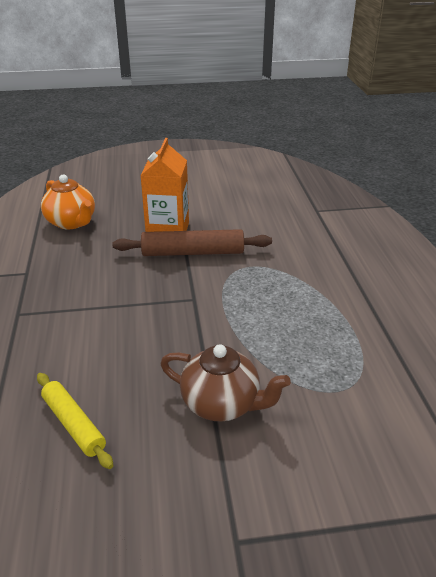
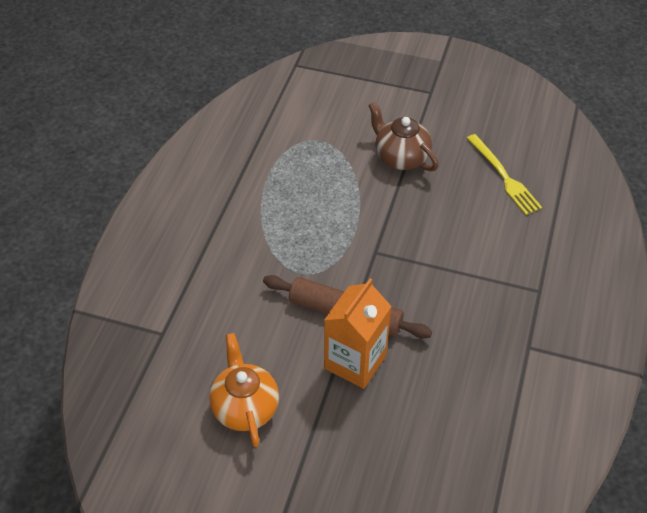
camera: 155 degrees left, 15 degrees up
(72, 222) = (465, 425): orange teapot -> orange teapot (245, 407)
(74, 424) = (504, 177): yellow rolling pin -> yellow fork

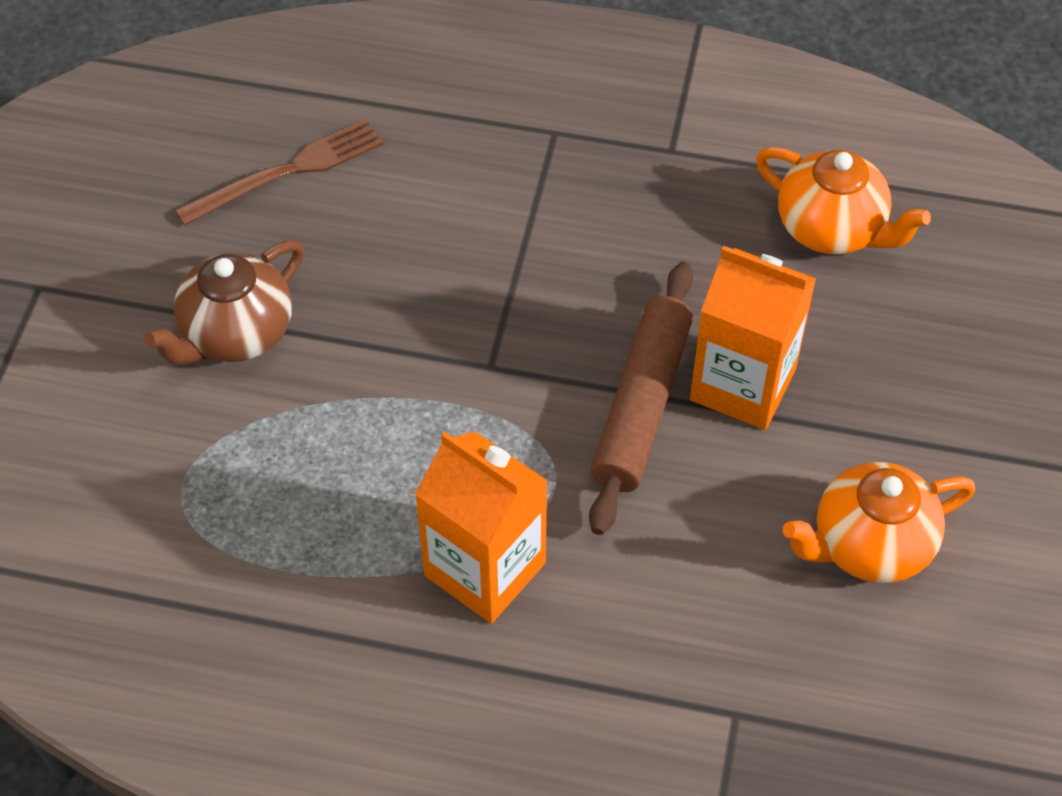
camera: 95 degrees left, 5 degrees up
(257, 243) = (485, 569): none -> orange carton
(467, 424) = (832, 229): none -> orange teapot
(504, 177) = (288, 172): yellow fork -> brown fork

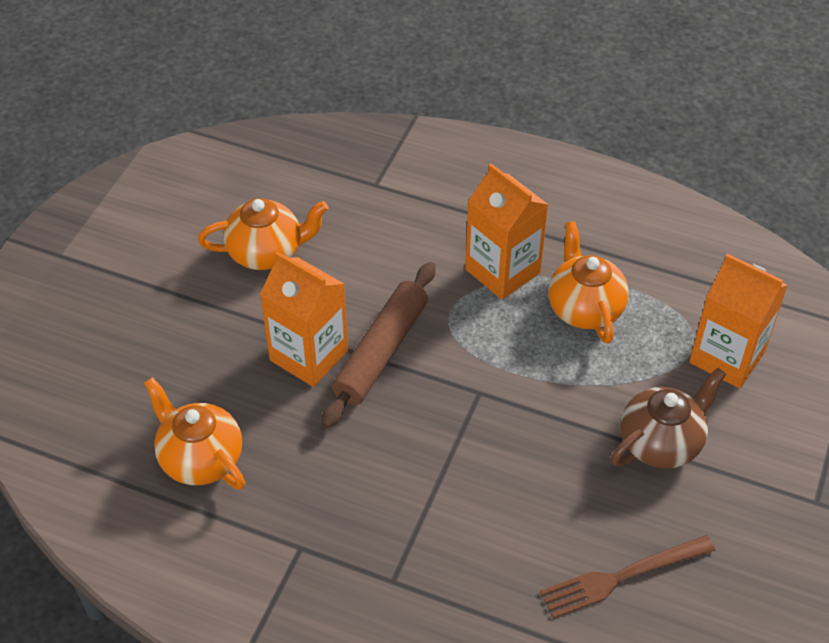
camera: 170 degrees left, 5 degrees down
(133, 472) = (727, 357): none -> orange carton
(349, 522) = (584, 308): none -> orange teapot

